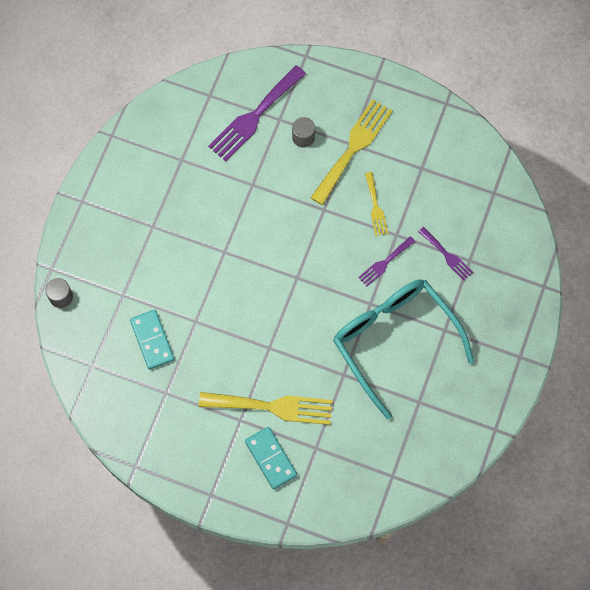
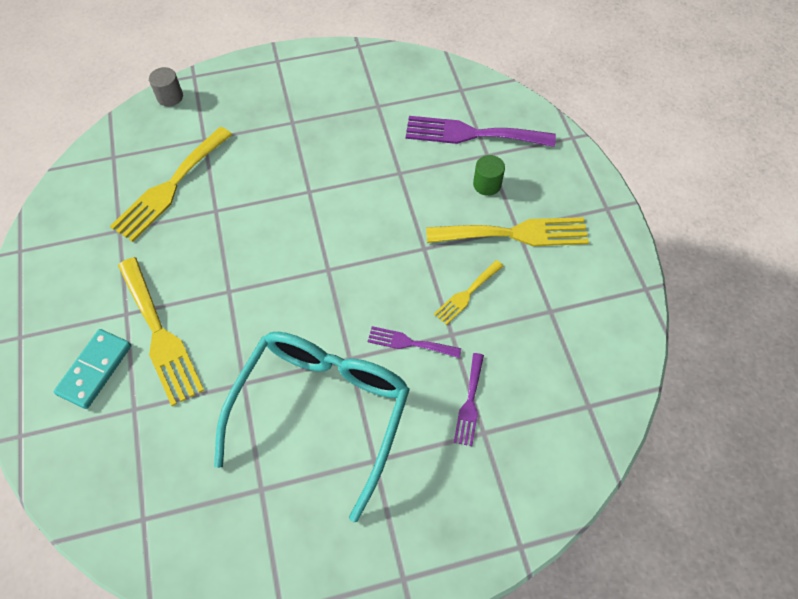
camera: 55 degrees right, 10 degrees down
(152, 340) = (170, 187): turquoise domino -> yellow fork
(303, 137) = (487, 184): grey cylinder -> green cylinder

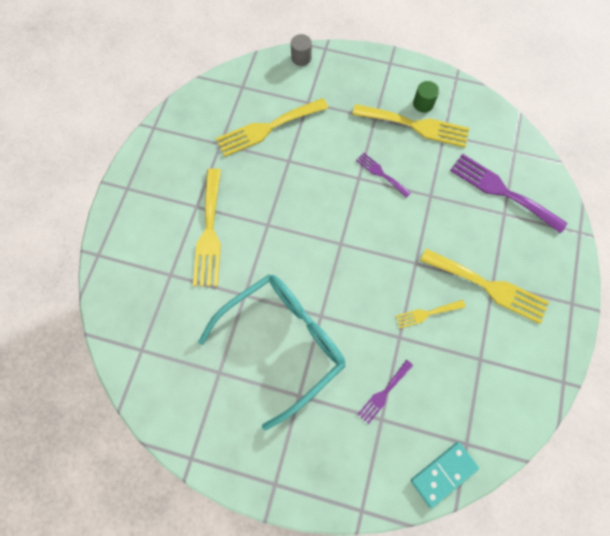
camera: 30 degrees right, 10 degrees up
(95, 369) = (159, 235): turquoise domino -> turquoise domino (443, 473)
(342, 110) = (416, 126): none -> yellow fork
(409, 343) = (366, 327): purple fork -> purple fork (381, 174)
(487, 184) = (490, 237): green cylinder -> green cylinder (423, 104)

